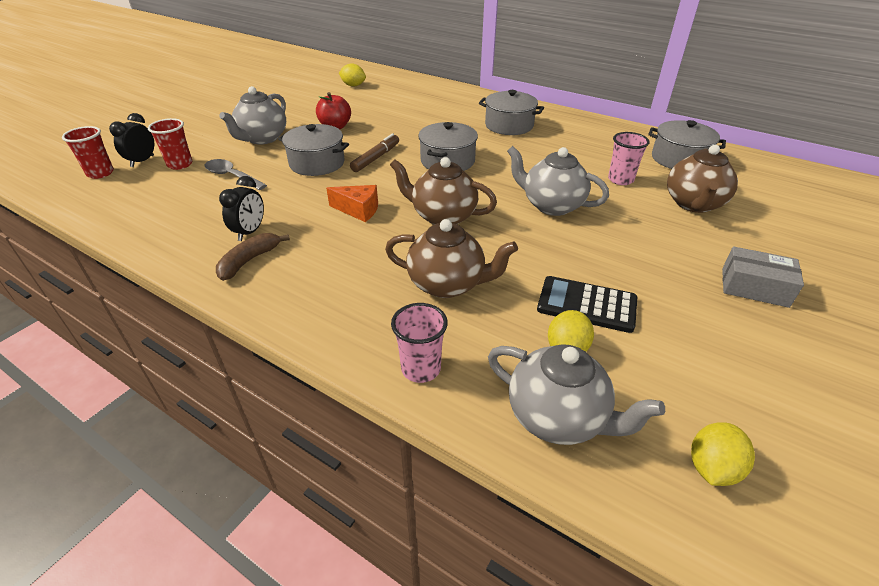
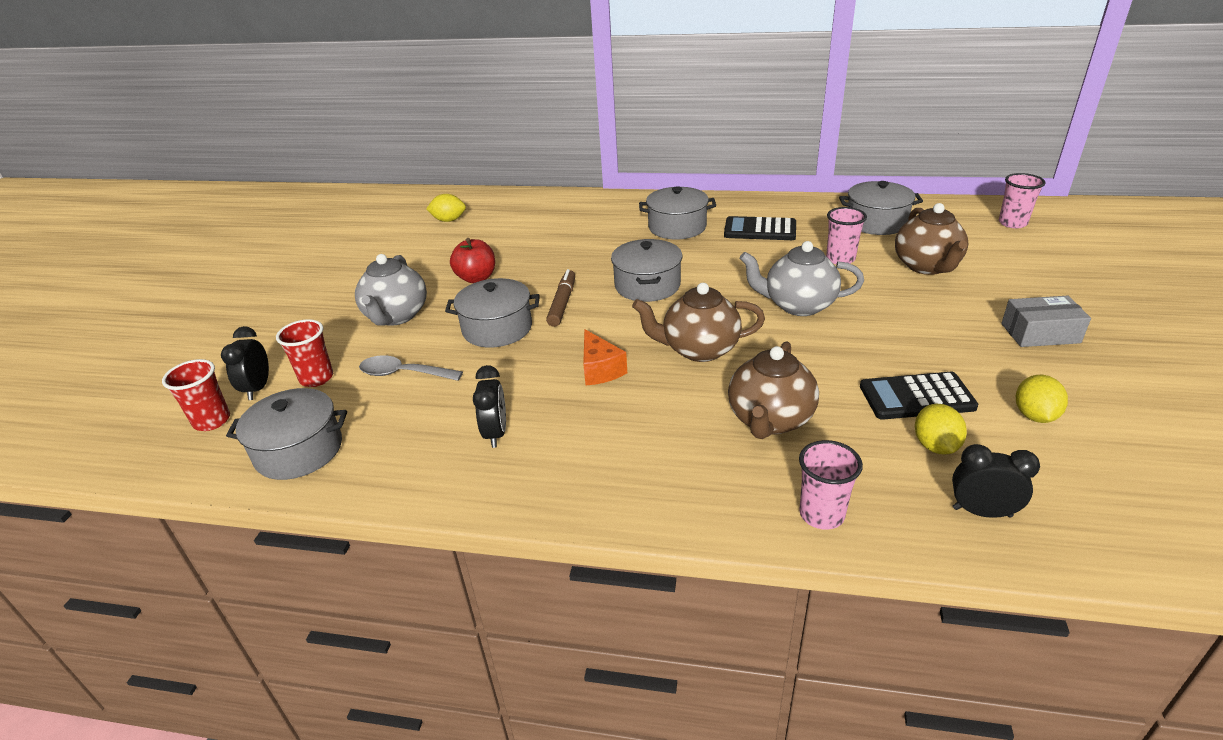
camera: 20 degrees left, 5 degrees down
(128, 206) = (299, 451): none -> grey pot
(249, 261) = (528, 467): brown banana -> none
(358, 210) = (600, 369): orange cheese -> orange cheese turned 75 degrees clockwise
(448, 284) = (770, 420): brown teapot -> brown teapot turned 120 degrees clockwise
(558, 417) = (982, 512): grey teapot -> black clock
(573, 142) = (760, 230): none -> black calculator
(712, 467) = (1133, 506): yellow lemon -> yellow lemon (1034, 416)
(812, 189) = (1012, 223): none -> pink cup

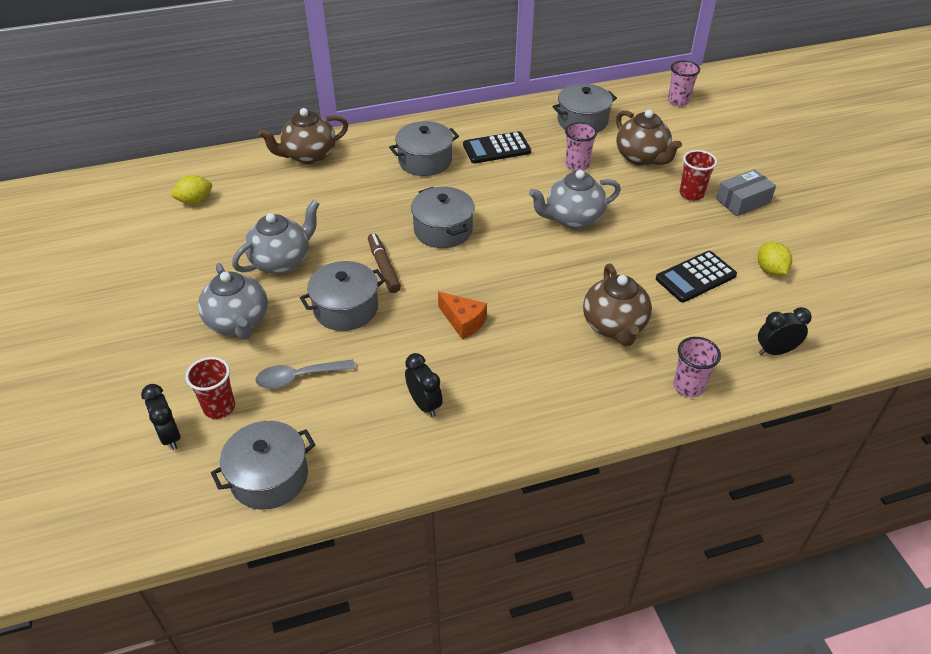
camera: 30 degrees left, 10 degrees up
(212, 421) = (156, 481): red cup -> red cup (691, 194)
(476, 278) = (282, 261): red apple -> grey teapot
(699, 350) = (526, 281): brown teapot -> brown teapot (309, 156)
(935, 446) = (726, 312): yellow lemon -> none

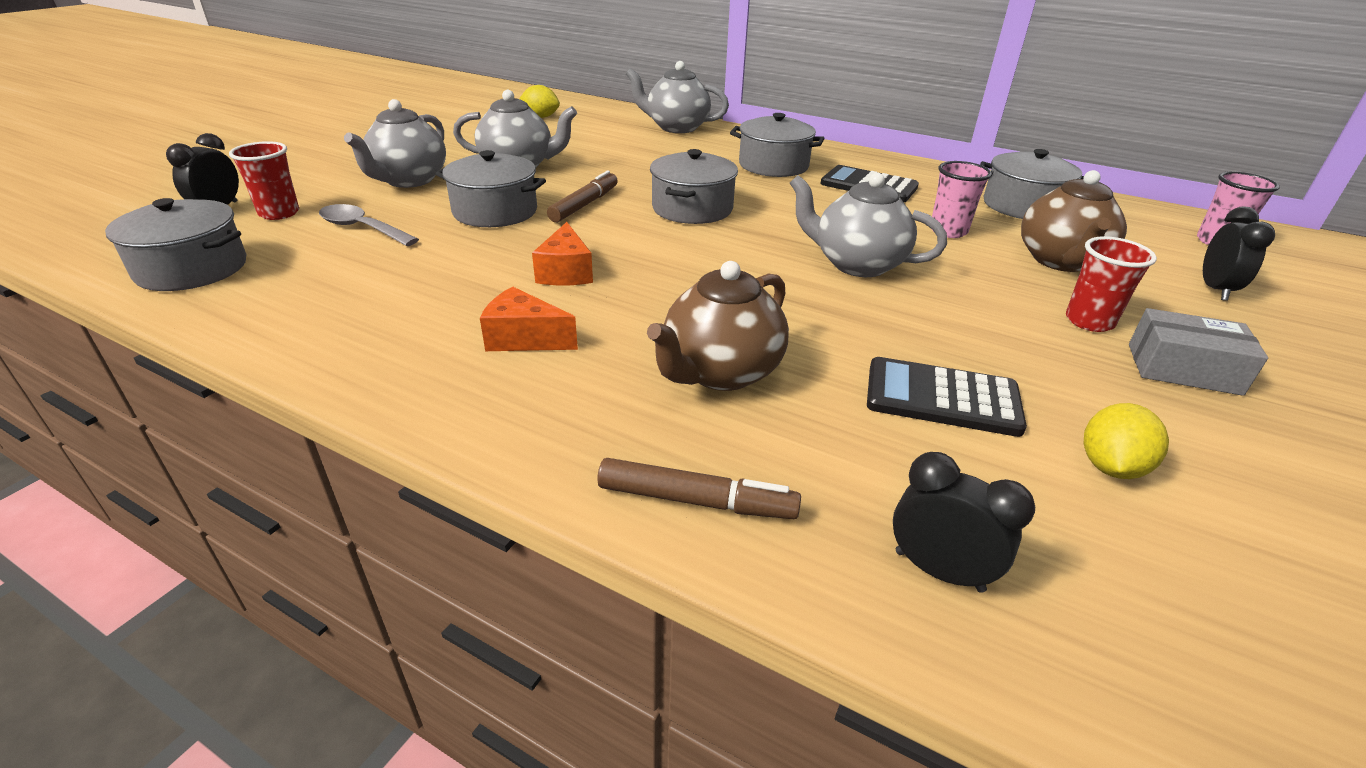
camera: 45 degrees right, 10 degrees down
(309, 156) = (676, 127): brown teapot -> grey teapot
(424, 404) = (394, 303): black clock -> black clock (1215, 289)
(517, 373) = (524, 339): none -> orange cheese
(688, 386) = (696, 500): pink cup -> brown marker

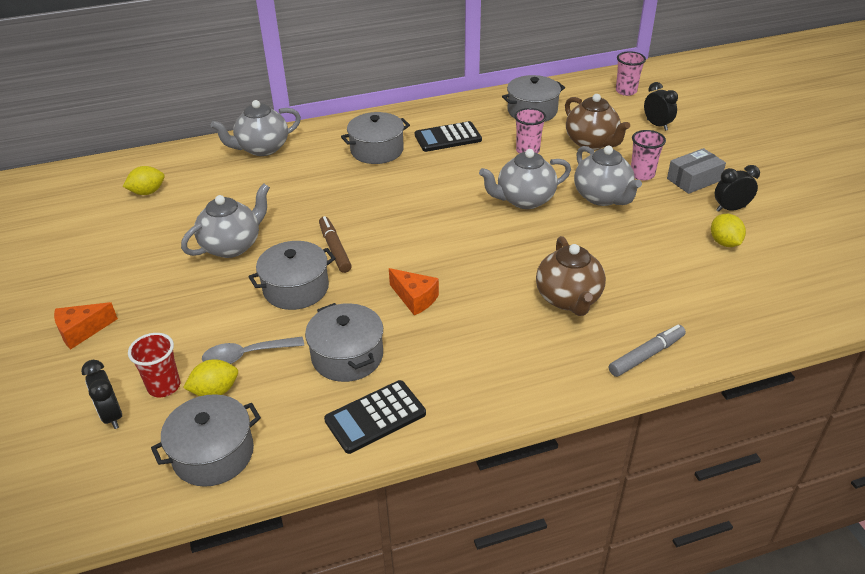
camera: 45 degrees left, 5 degrees up
(292, 235) = (215, 391): none -> yellow lemon
(408, 180) = (187, 304): grey teapot -> grey teapot (602, 197)
(524, 339) = (470, 346): orange cheese -> orange cheese (82, 331)
(692, 209) = (394, 213): grey pot -> grey pot (347, 356)
(696, 500) = (646, 355): brown marker -> grey marker
(939, 570) = (733, 319): black clock -> black clock (730, 209)
(942, 398) = (649, 251): black calculator -> black calculator (375, 417)
(1089, 321) = (642, 174): red cup -> pink cup

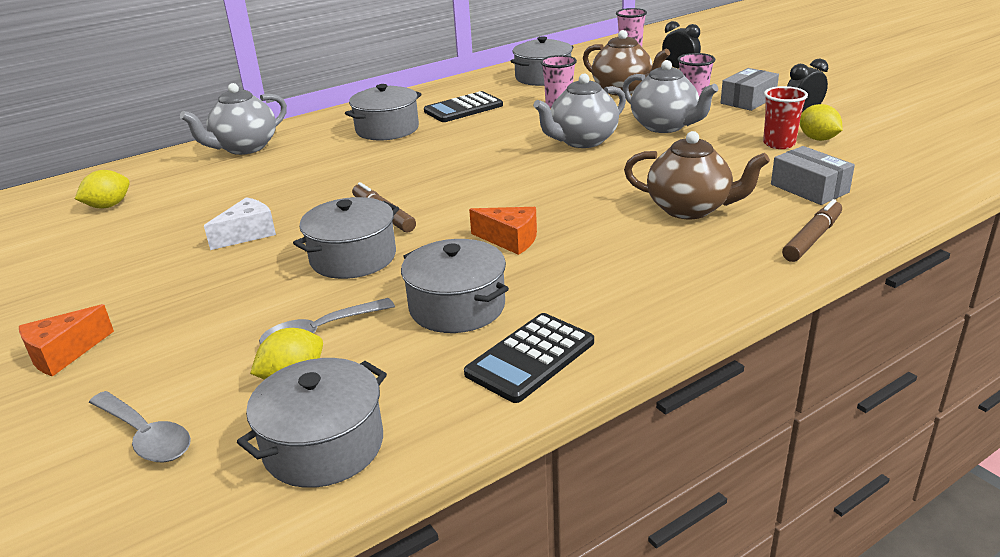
camera: 15 degrees left, 10 degrees down
(111, 415) = (146, 436): black clock -> grey spoon
(164, 386) = (214, 387): red cup -> red cup (779, 144)
(232, 246) = (247, 234): grey teapot -> white cheese
(568, 299) = (690, 209): brown teapot -> brown teapot turned 45 degrees counterclockwise
(646, 355) = (812, 238): grey marker -> brown marker
(679, 300) = (809, 188): none -> grey box

